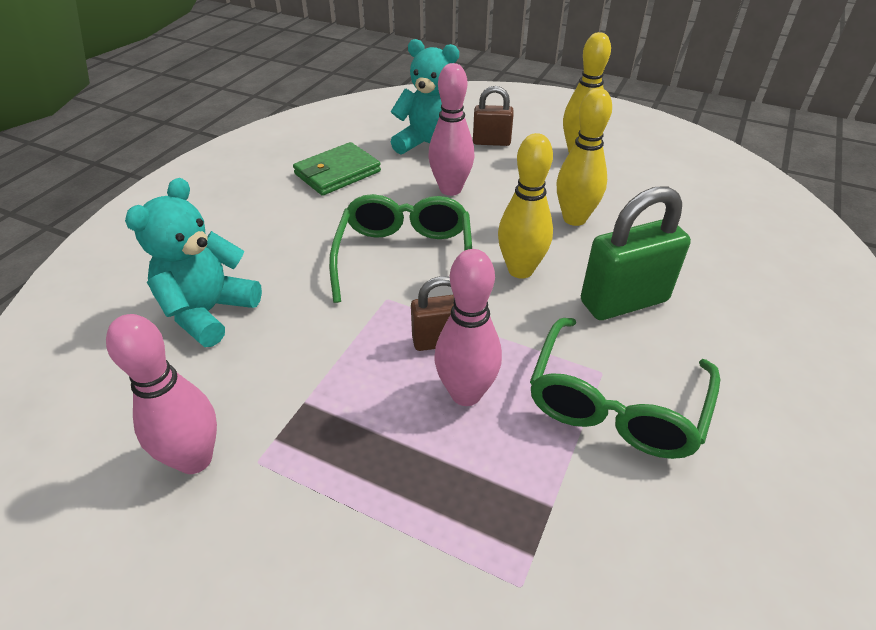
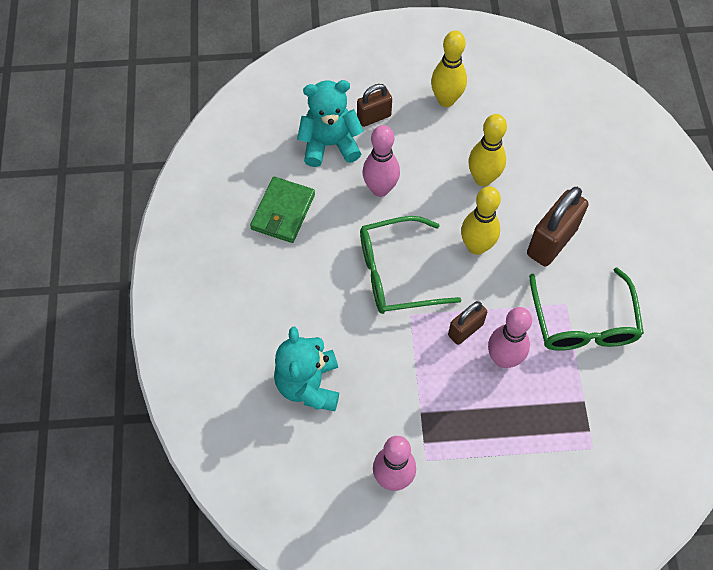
camera: 30 degrees left, 20 degrees up
(404, 257) = (396, 273): green glasses -> green glasses turned 75 degrees counterclockwise
(623, 301) = (551, 242): green padlock -> brown padlock

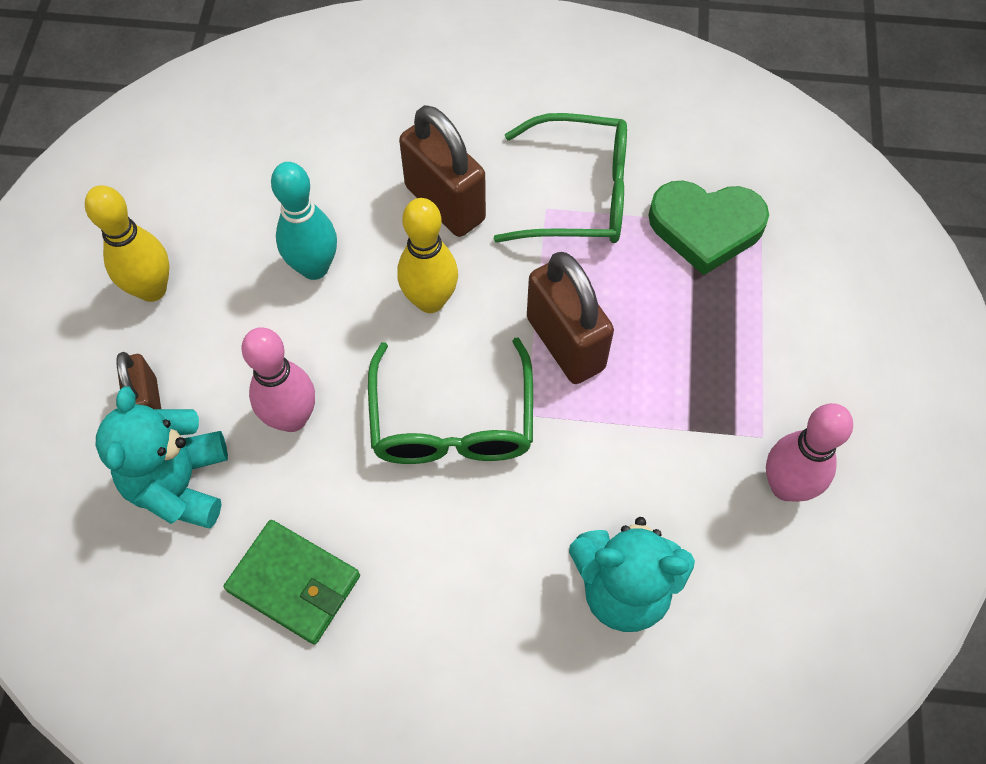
camera: 80 degrees left, 0 degrees up
(465, 330) = (565, 343): brown padlock -> brown padlock, size x1.67
(483, 178) = (314, 267): yellow bowling pin -> turquoise bowling pin
(503, 359) = (618, 303): pink bowling pin -> none
(580, 409) = (705, 228): none -> green heart

